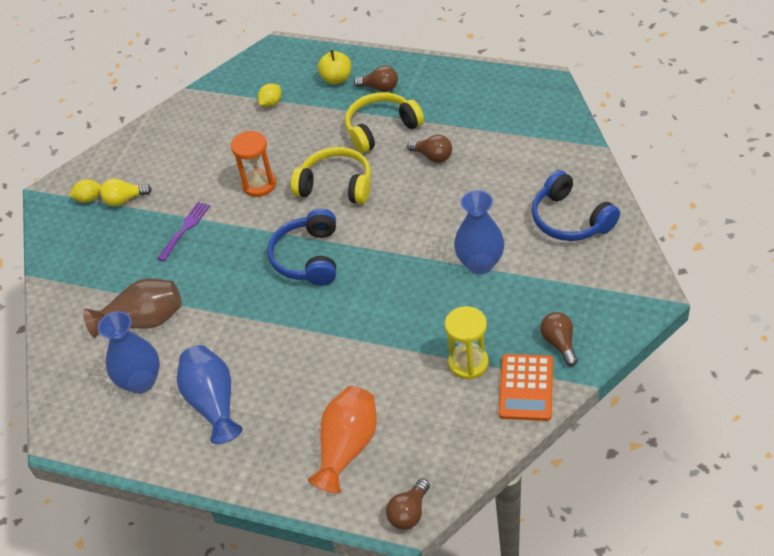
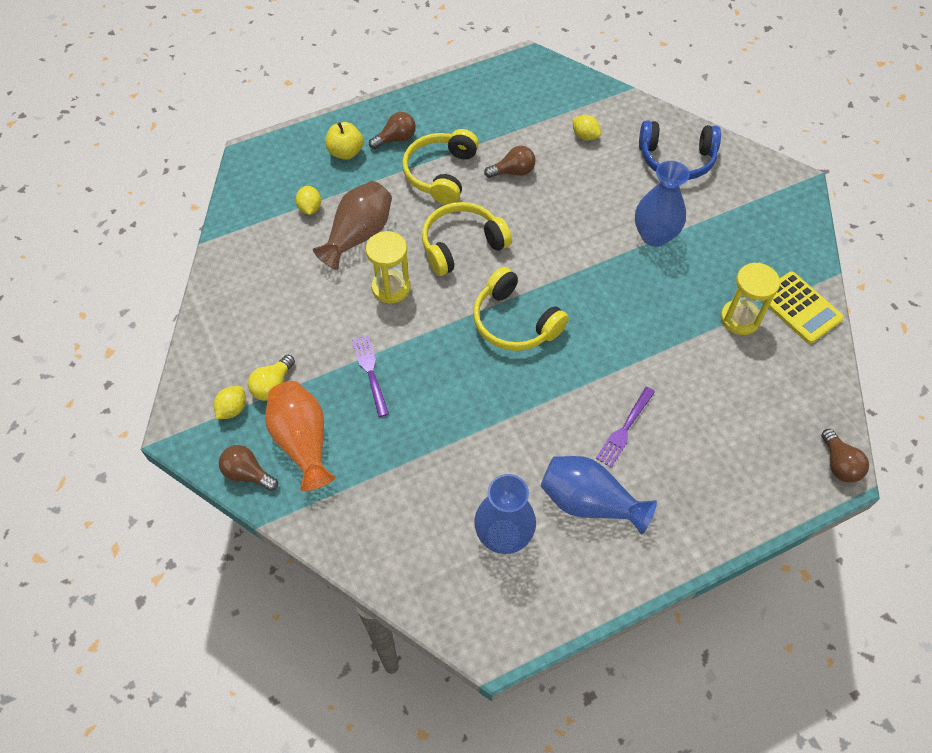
camera: 50 degrees left, 10 degrees up
(143, 321) = (436, 481): brown vase -> brown vase (358, 235)
(259, 185) = (391, 288): orange hourglass -> yellow hourglass
(292, 375) = (625, 428): none -> purple fork
(308, 257) = (515, 322): blue headphones -> yellow headphones
(347, 447) = (736, 451): orange vase -> orange vase (302, 442)
(519, 161) = (585, 136): none -> yellow lemon
(526, 388) = (799, 308): orange calculator -> yellow calculator
(559, 343) = (781, 258): brown light bulb -> brown light bulb (248, 473)

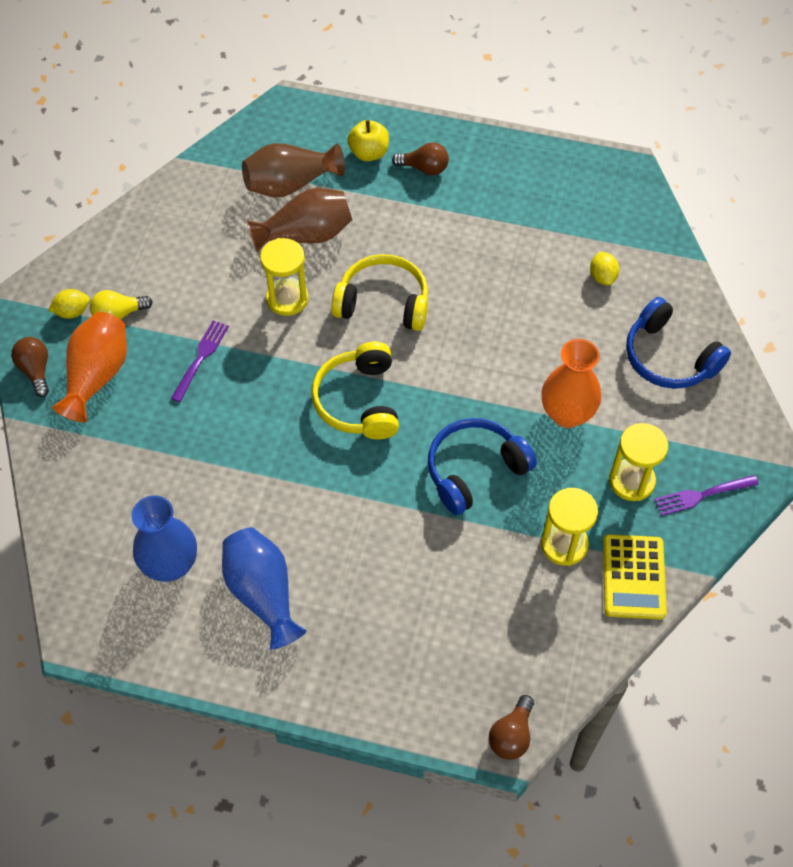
camera: 40 degrees right, 0 degrees up
(310, 208) = (290, 184): yellow lemon -> brown vase
(441, 174) = (431, 226): yellow headphones -> none
(513, 172) = (498, 267): brown light bulb -> none
(625, 428) = (356, 559): purple fork -> purple fork (702, 495)
(637, 312) = (475, 470): none -> blue headphones
(654, 236) = (567, 414): blue vase -> orange vase
(736, 250) = (631, 481): none -> yellow hourglass

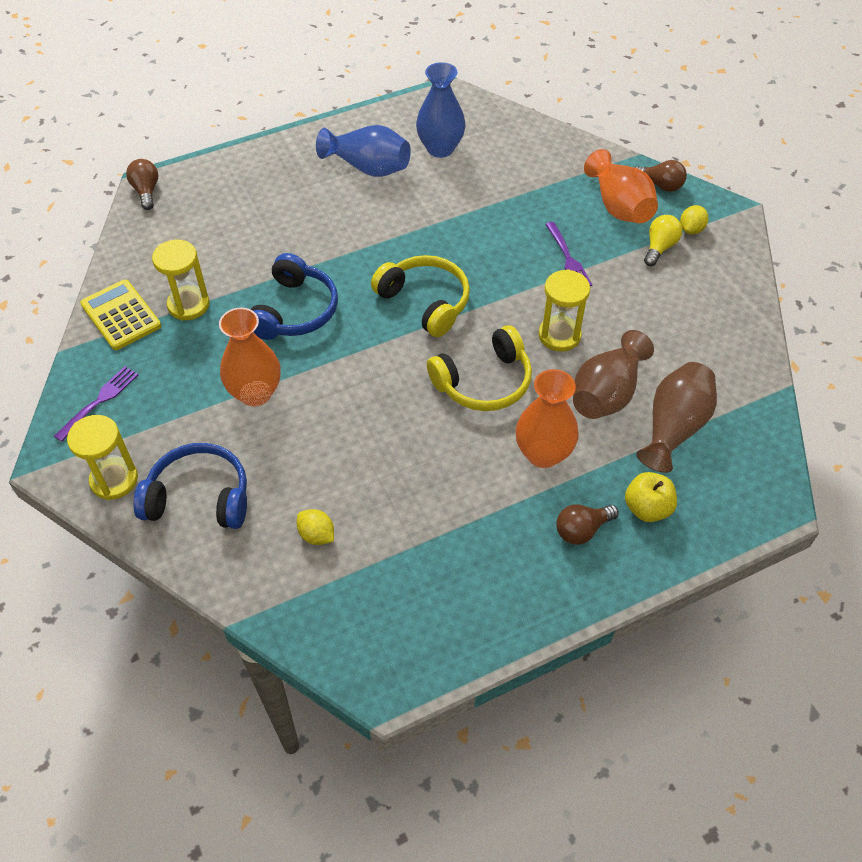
camera: 140 degrees right, 5 degrees down
(397, 227) = (543, 454): none -> orange vase
(631, 481) = (165, 376): yellow hourglass -> yellow hourglass (114, 480)

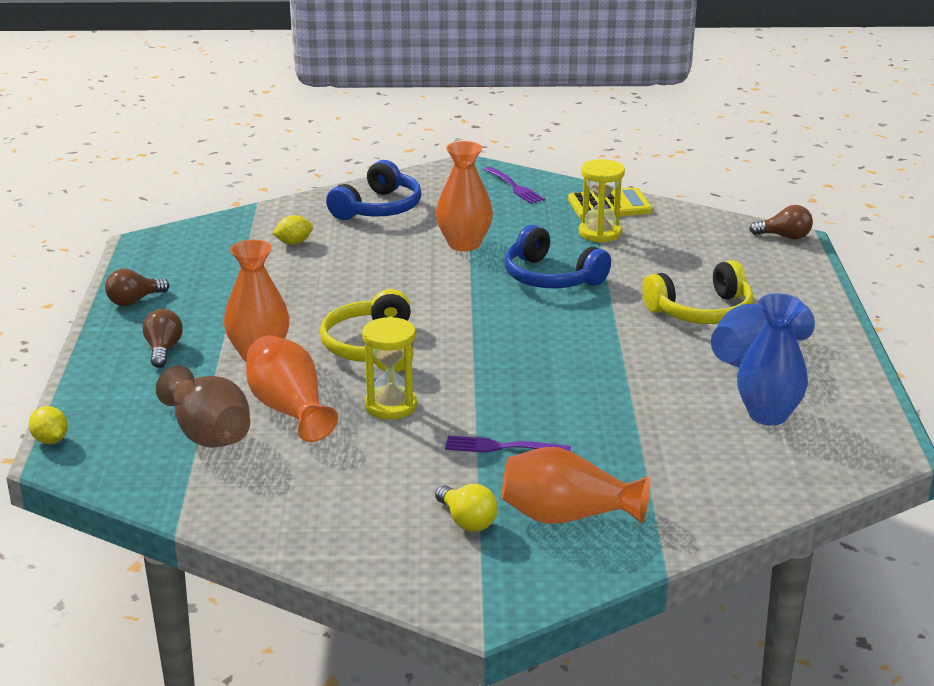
camera: 115 degrees right, 25 degrees down
(114, 480) = (428, 183): yellow hourglass -> none
(425, 302) = (506, 343): yellow headphones -> yellow headphones (701, 311)
(607, 393) = (289, 409): brown vase -> orange vase
(647, 508) = (144, 388): yellow apple -> none
(660, 185) = (586, 567): brown light bulb -> brown light bulb (134, 301)
(691, 229) = (479, 560): yellow lemon -> yellow lemon (50, 440)

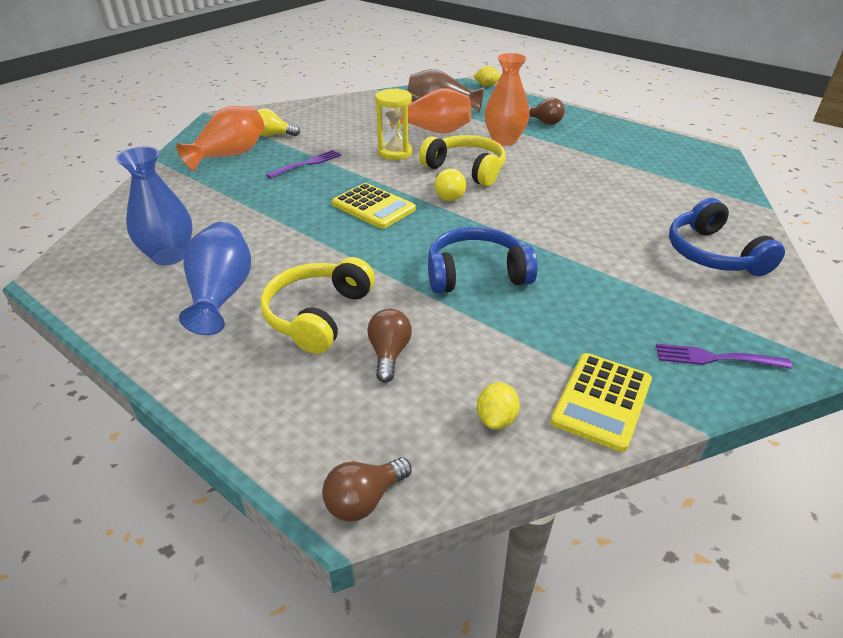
camera: 130 degrees right, 10 degrees up
(134, 301) = (619, 129): brown light bulb -> brown light bulb (389, 354)
(294, 243) = (666, 196): yellow lemon -> yellow lemon (496, 419)
(445, 335) = (447, 195): none -> yellow light bulb
(464, 244) = (589, 263): orange vase -> none
(526, 361) = (373, 207): none -> yellow calculator
(599, 233) = (534, 349): yellow hourglass -> none

